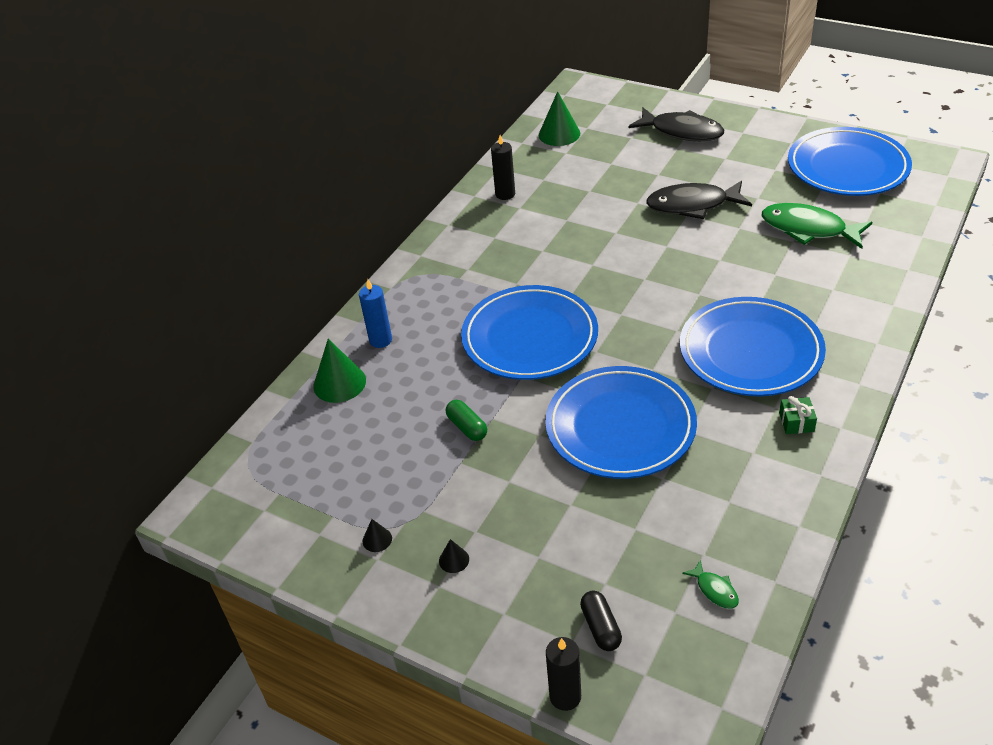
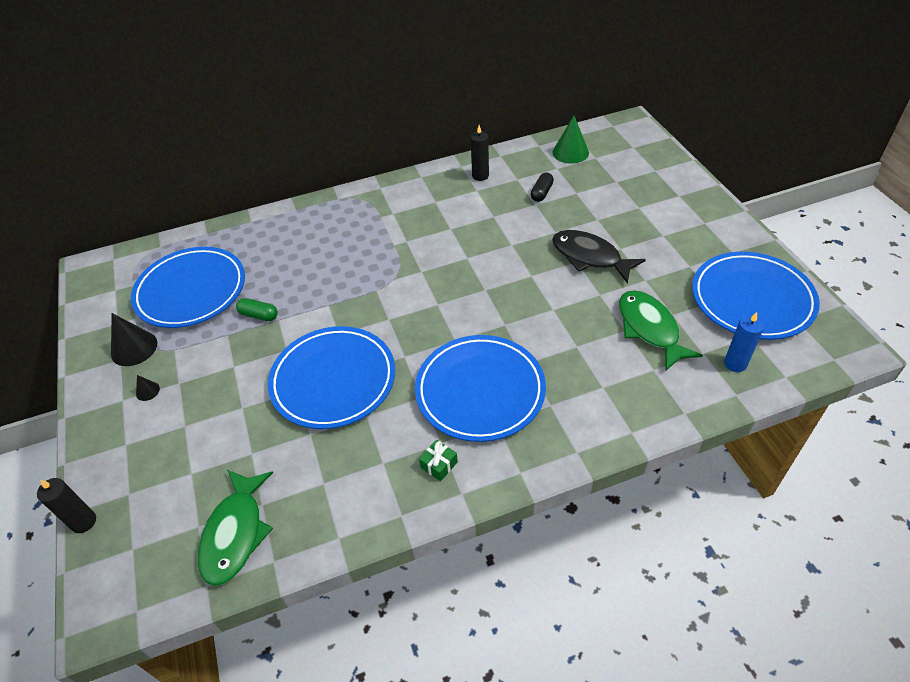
camera: 40 degrees right, 5 degrees up
(339, 383) = (238, 241): green cone -> none
(377, 539) = (134, 348): black cone -> black cone, size x2.05
(380, 340) = (290, 228): blue candle -> blue candle (735, 364)
(467, 427) = (259, 315): green capsule -> green capsule turned 75 degrees counterclockwise
(530, 338) = (365, 282): blue plate -> blue plate (191, 291)
(600, 627) = (153, 498): black capsule -> black capsule (541, 193)
(682, 131) = (658, 197): black fish -> none
(715, 590) = (235, 533): green fish -> green fish, size x2.30

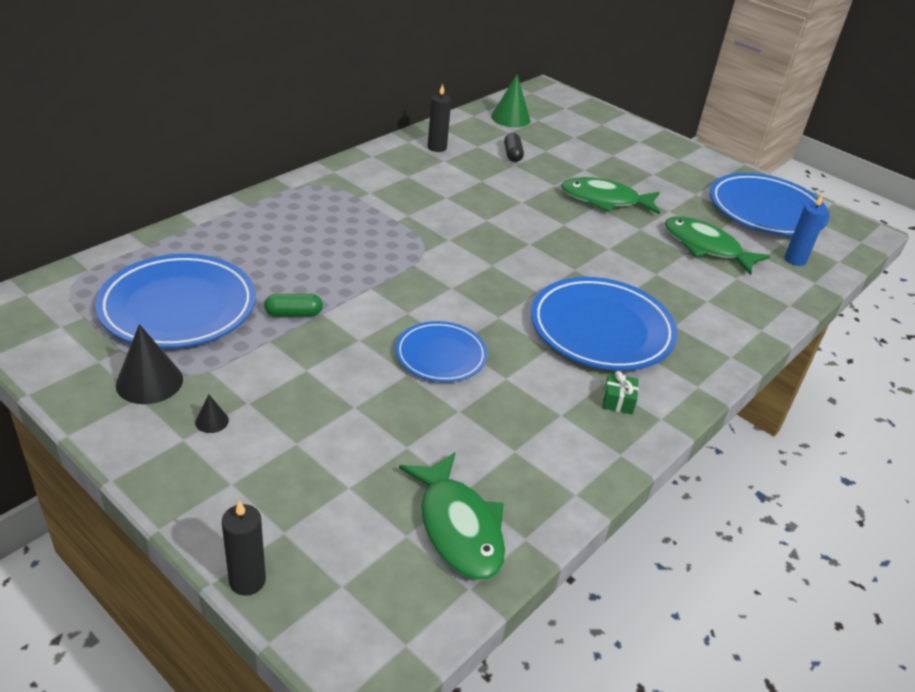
camera: 35 degrees left, 10 degrees down
(333, 380) = (441, 355): blue plate -> blue plate, size x0.59
(590, 257) = (604, 200): black fish -> green fish

